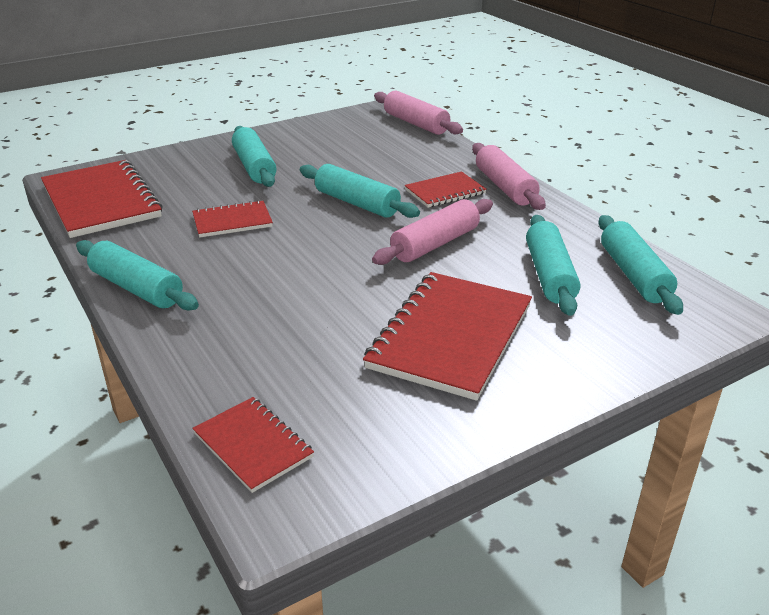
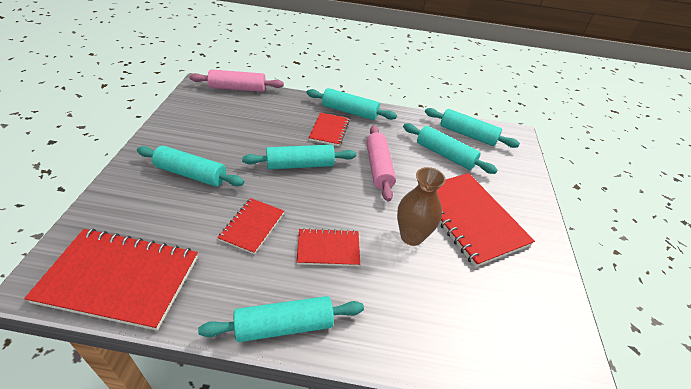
camera: 55 degrees left, 10 degrees up
(253, 445) = (514, 359): red notebook -> red notebook (328, 248)
(352, 308) = (411, 236): none -> brown vase
(505, 187) = (349, 111): pink rolling pin -> turquoise rolling pin

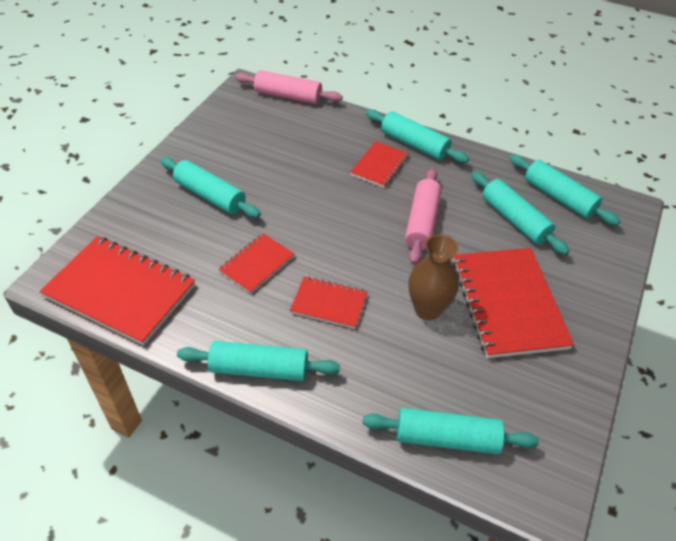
camera: 20 degrees right, 5 degrees up
(300, 165) = (330, 204): turquoise rolling pin -> turquoise rolling pin (447, 438)

